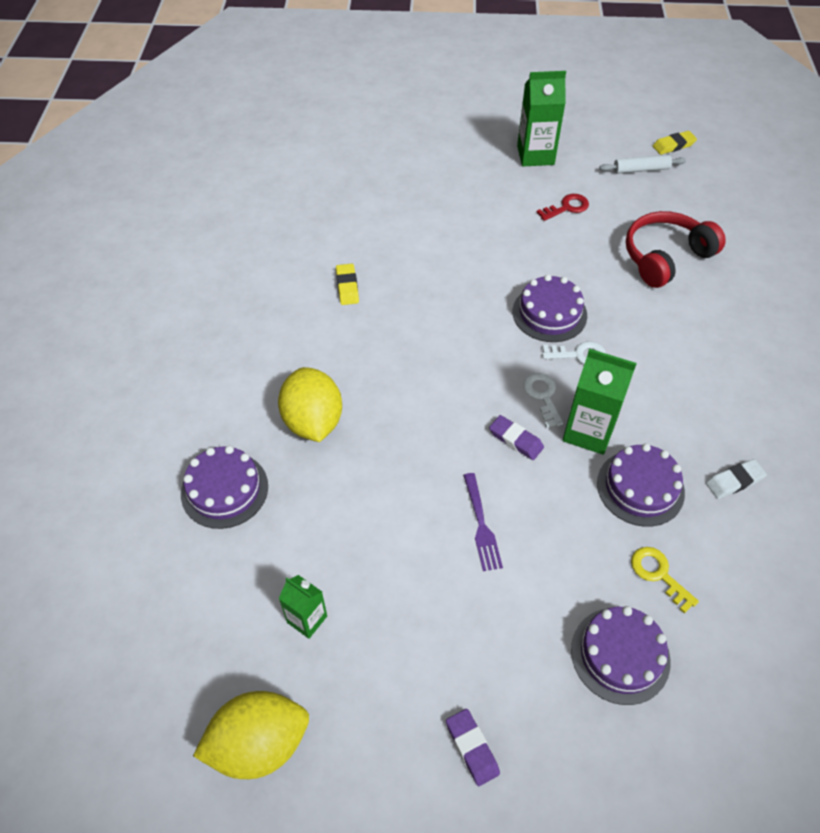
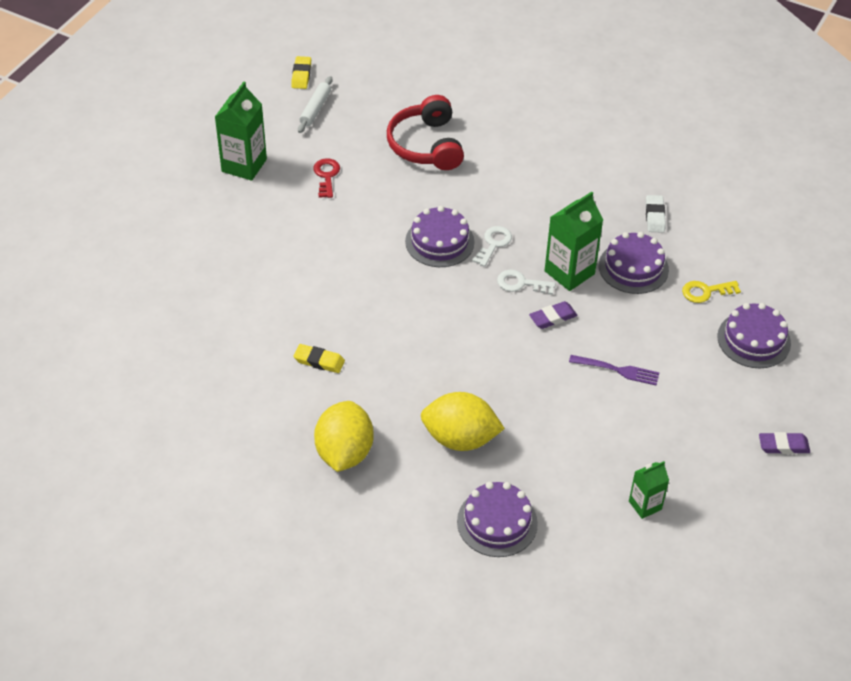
camera: 65 degrees left, 5 degrees down
(259, 744) = (730, 566): yellow lemon -> yellow lemon (344, 453)

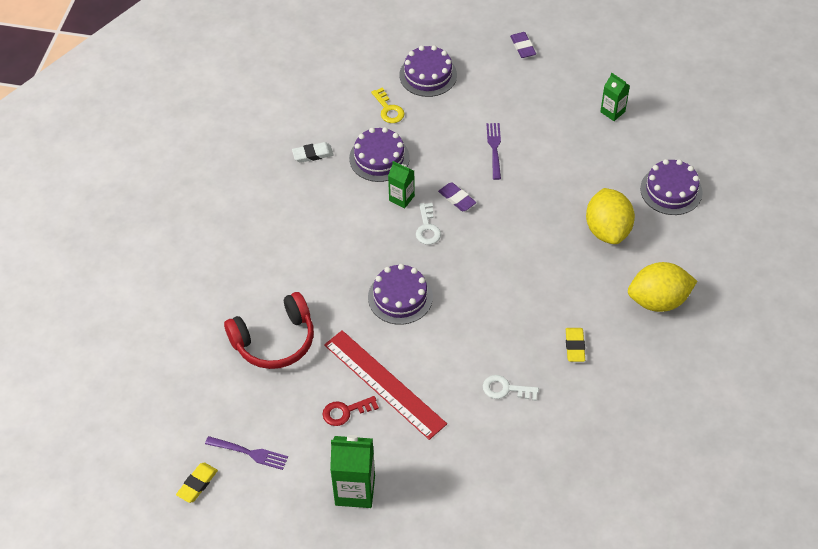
camera: 105 degrees left, 5 degrees up
(301, 75) = (197, 484): yellow eraser -> yellow eraser turned 45 degrees counterclockwise
(315, 109) = (249, 453): white rolling pin -> purple fork
(343, 207) = (384, 384): none -> red ruler
(493, 244) = (388, 257): white key -> white key (505, 389)
(569, 272) = (401, 198): green carton -> green carton, size x0.59

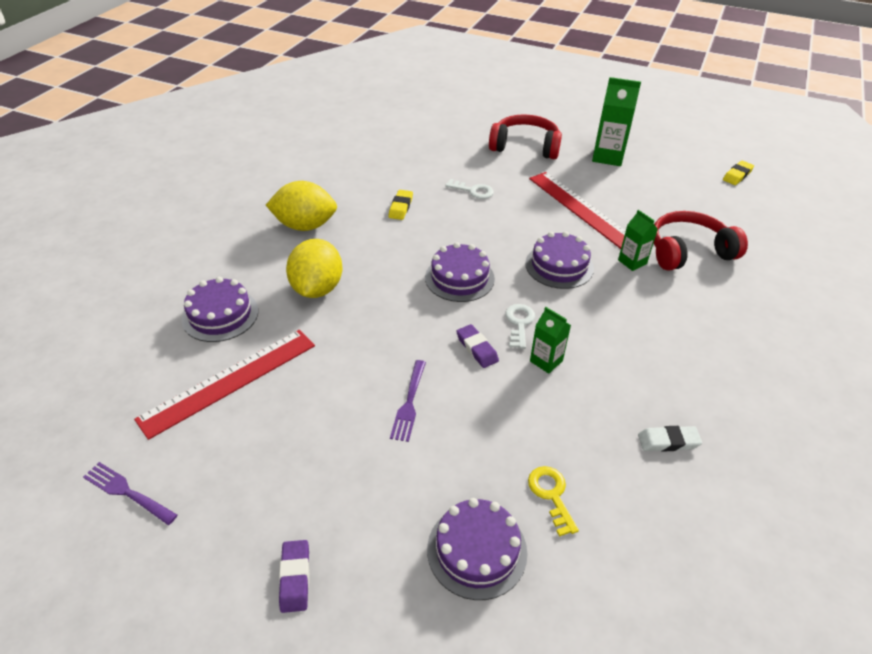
camera: 170 degrees left, 10 degrees down
(249, 453) = (698, 185): purple fork -> purple fork (128, 492)
(345, 412) = (616, 197): red key -> none
(379, 158) = (571, 418): purple cake -> purple cake (459, 278)
(461, 490) = (525, 146): none -> red headphones
(612, 112) = (222, 426): green carton -> green carton (632, 262)
(628, 141) = (229, 381): none -> red ruler

